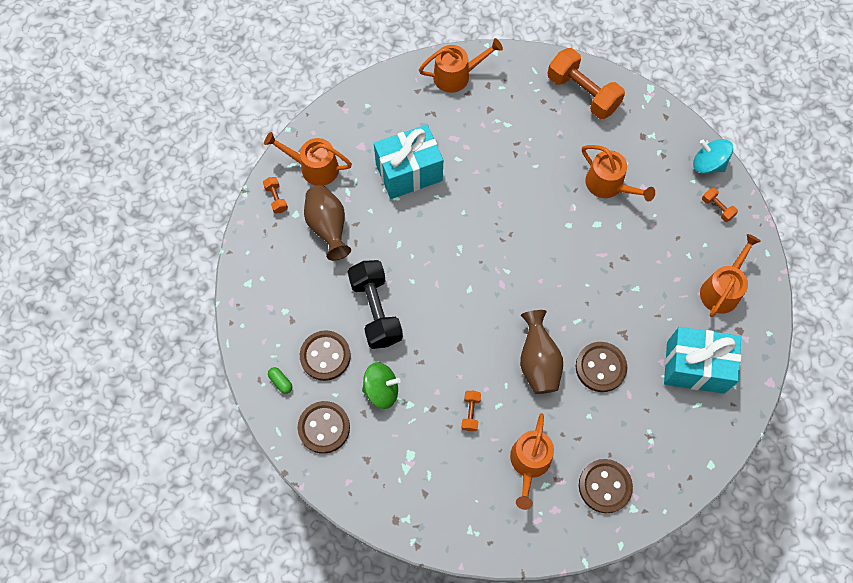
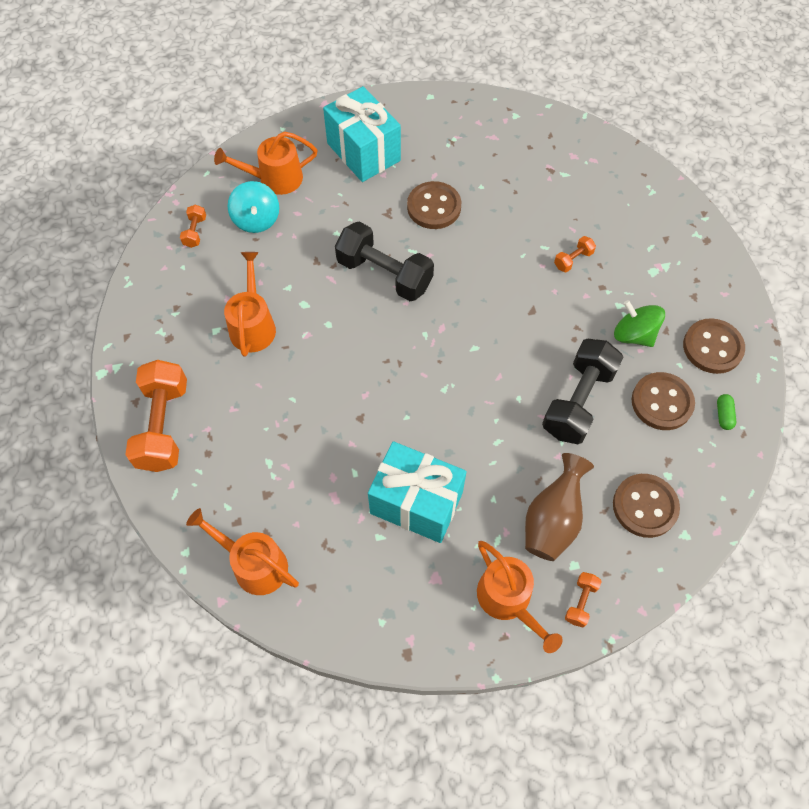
camera: 135 degrees left, 5 degrees down
(529, 463) = (561, 194): orange watering can -> none
(538, 362) = (478, 249): brown vase -> none
(575, 288) = (384, 274): none -> black dumbbell
(605, 486) = (520, 141): brown button -> brown button (645, 506)
(708, 164) = (152, 268): turquoise spinning top -> turquoise spinning top (256, 219)

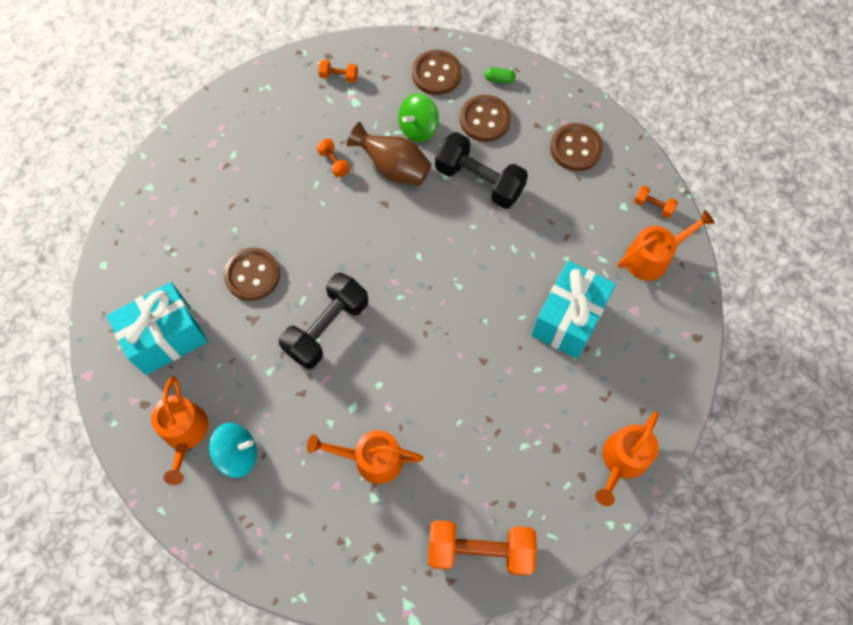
camera: 85 degrees left, 5 degrees up
(195, 232) = (243, 522): orange dumbbell -> orange dumbbell (339, 76)
(552, 520) = (585, 216): brown vase -> brown vase (393, 168)

